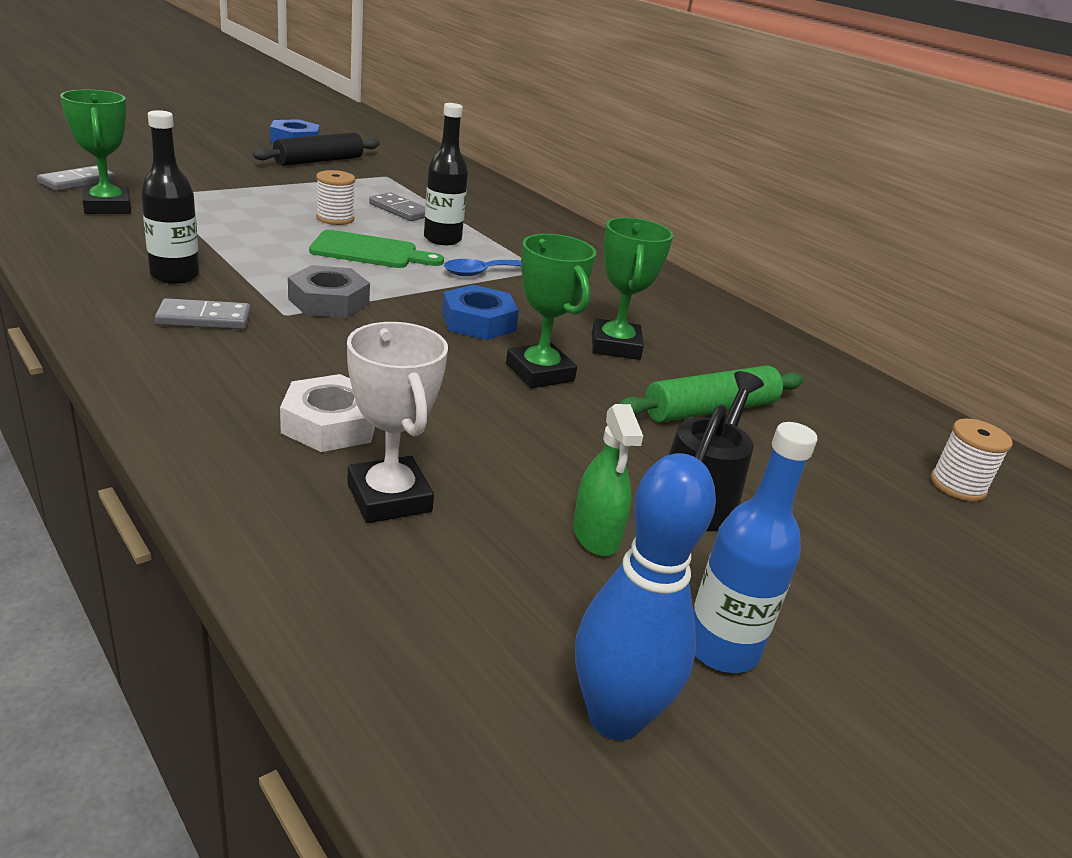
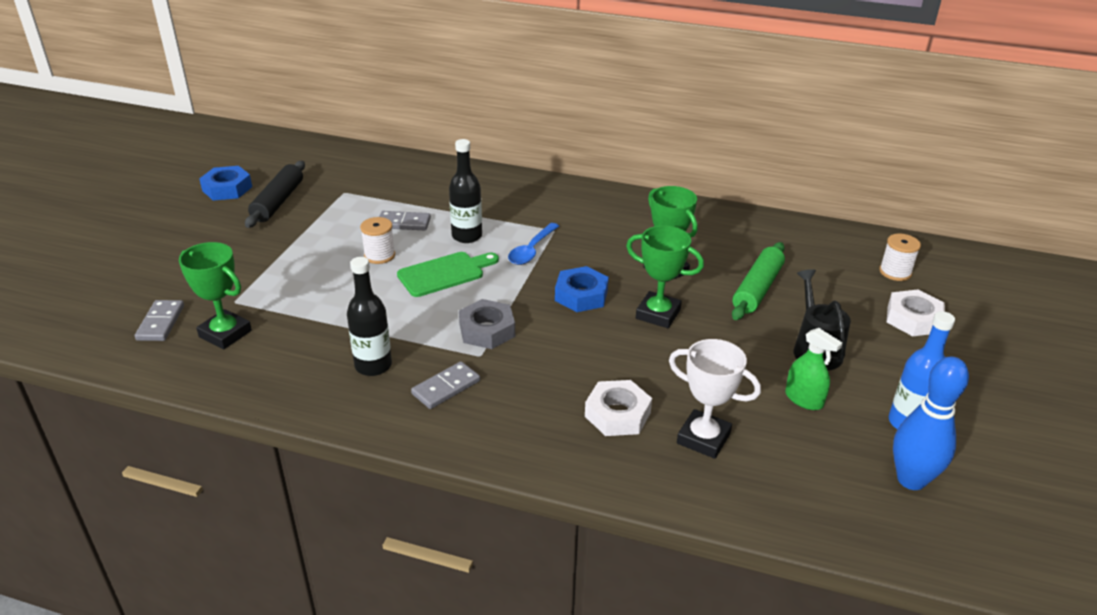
camera: 30 degrees left, 5 degrees up
(915, 543) = (913, 319): none -> white nut

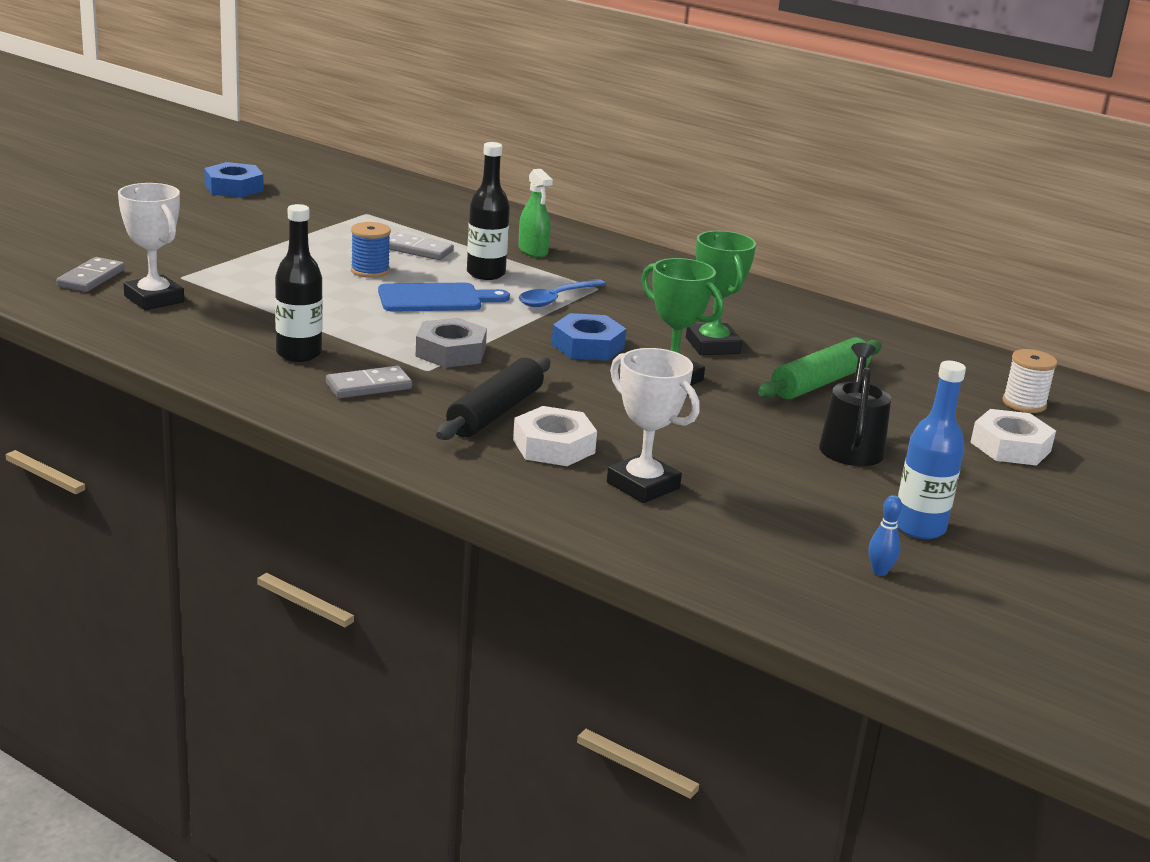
camera: 15 degrees right, 10 degrees down
(225, 334) = (154, 299): green trophy -> white trophy
(278, 202) = (284, 208): black rolling pin -> black rolling pin (495, 412)
(379, 255) = (370, 271): white spool -> blue spool
(445, 273) = (436, 299): green cutting board -> blue cutting board
(804, 399) = (798, 481): green spray bottle -> green spray bottle (533, 251)
(911, 480) = (879, 571): blue bowling pin -> blue bowling pin, size x0.42

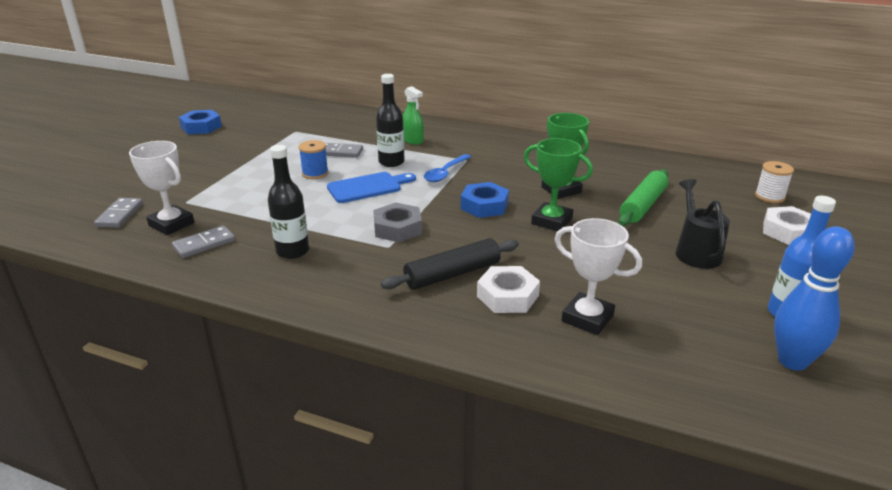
camera: 10 degrees left, 5 degrees up
(368, 386) = (354, 270): grey domino -> grey domino (204, 244)
(495, 412) = (452, 274): black rolling pin -> black rolling pin turned 45 degrees clockwise
(879, 571) = (792, 361): blue bowling pin -> blue bowling pin, size x2.37

